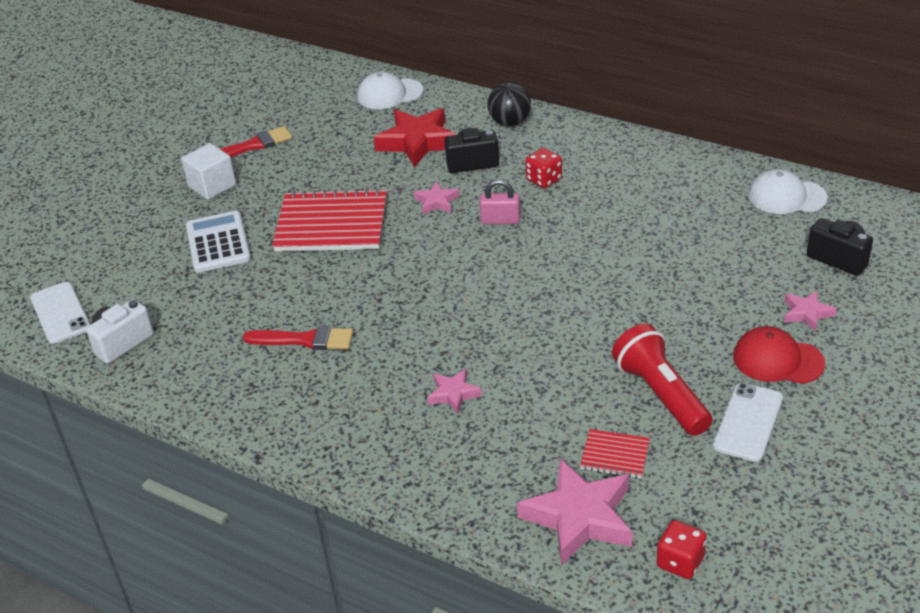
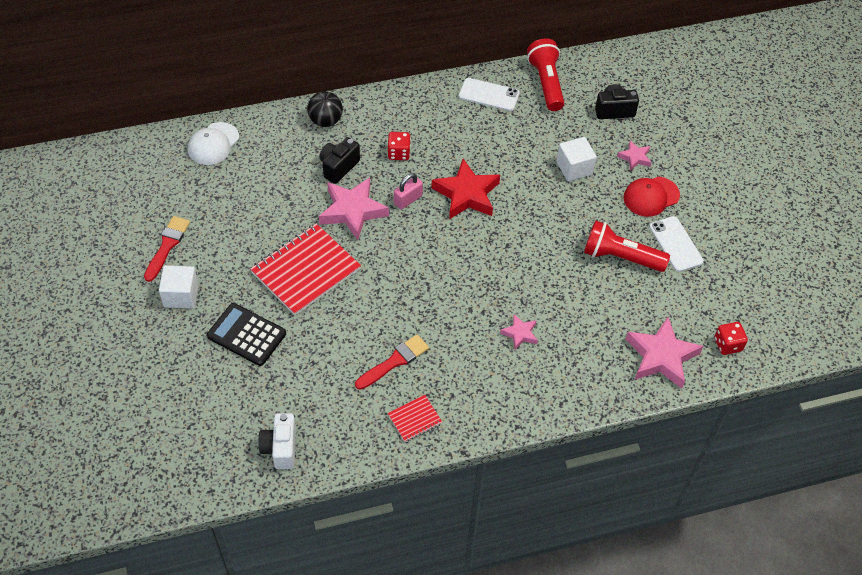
camera: 50 degrees left, 15 degrees up
(60, 313) = (207, 460): white phone -> white phone (489, 95)
(218, 243) = (246, 335): white calculator -> black calculator
(417, 142) = (283, 172): red star -> red star (467, 194)
(437, 202) = (353, 211): pink star -> pink star, size x1.95
(615, 455) = (638, 309): red notebook -> red notebook (415, 419)
(717, 285) = (574, 168): none -> white cube
(786, 197) = (546, 83): white cap -> red flashlight

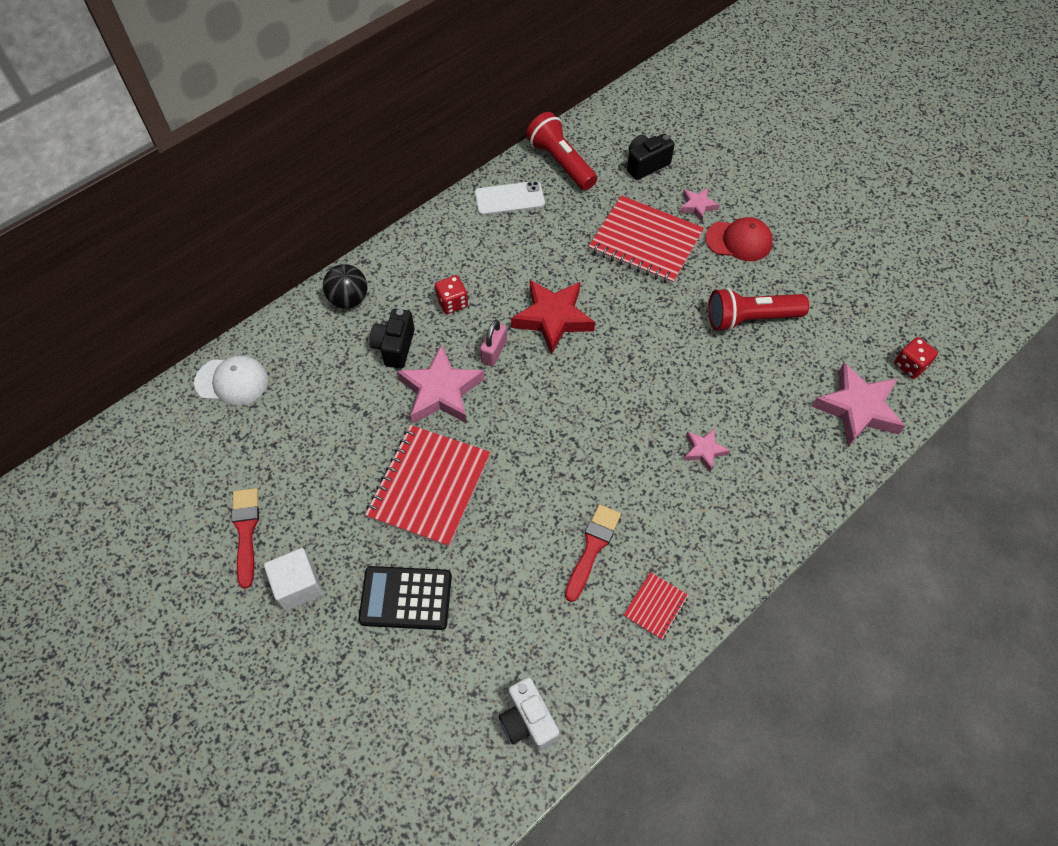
camera: 25 degrees left, 5 degrees up
(213, 144) = (232, 381): white cap -> white cap turned 90 degrees counterclockwise
(574, 168) = (645, 242): white cube -> red notebook
(651, 196) = (739, 241): red cap -> red cap turned 120 degrees counterclockwise
(676, 244) = (794, 281): white phone -> none

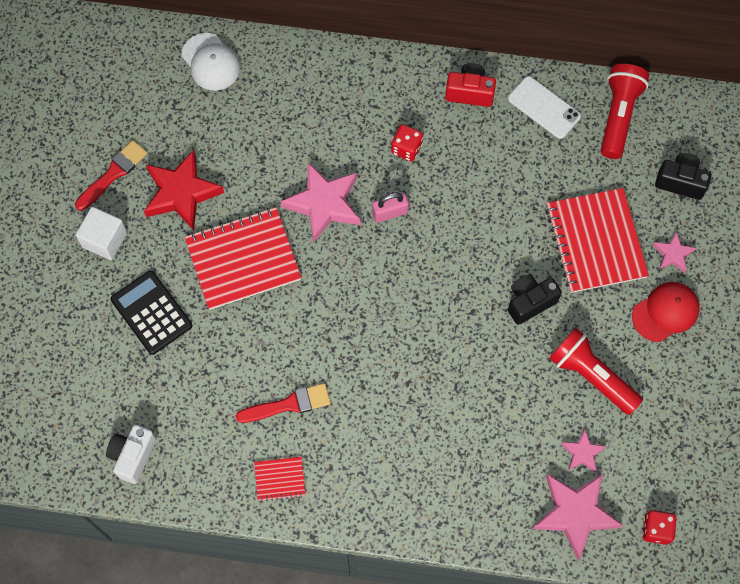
camera: 50 degrees right, 10 degrees up
(349, 299) = (344, 76): black ball -> none
(395, 347) = (332, 142): black camera -> black camera (530, 302)
(450, 232) = (470, 92): none -> red camera
(553, 318) = (458, 230): red star -> red star (181, 193)
(704, 450) = (435, 425): pink star -> pink star (582, 453)
(739, 241) = (665, 312): red cap -> red cap turned 90 degrees counterclockwise

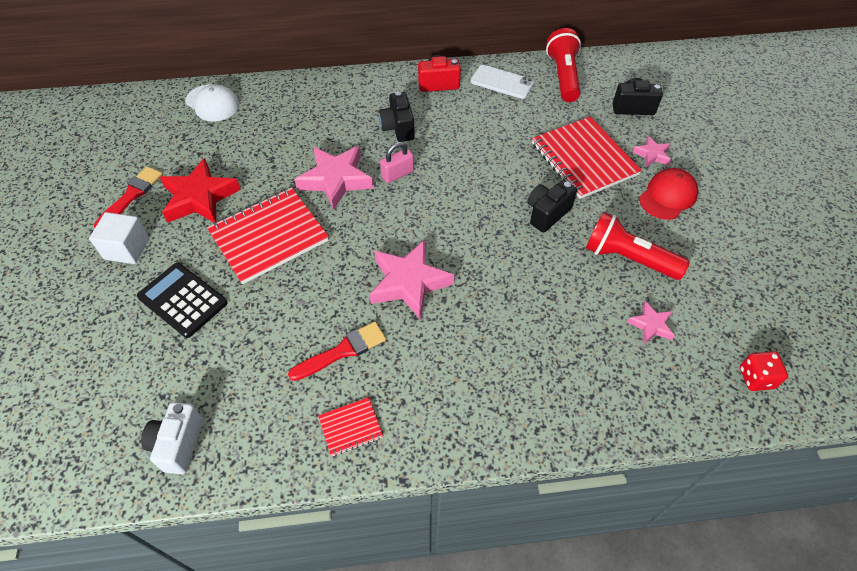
camera: 15 degrees left, 15 degrees down
(406, 148) = (398, 128): red dice -> black camera
(575, 514) = (670, 383): pink star -> pink star (409, 282)

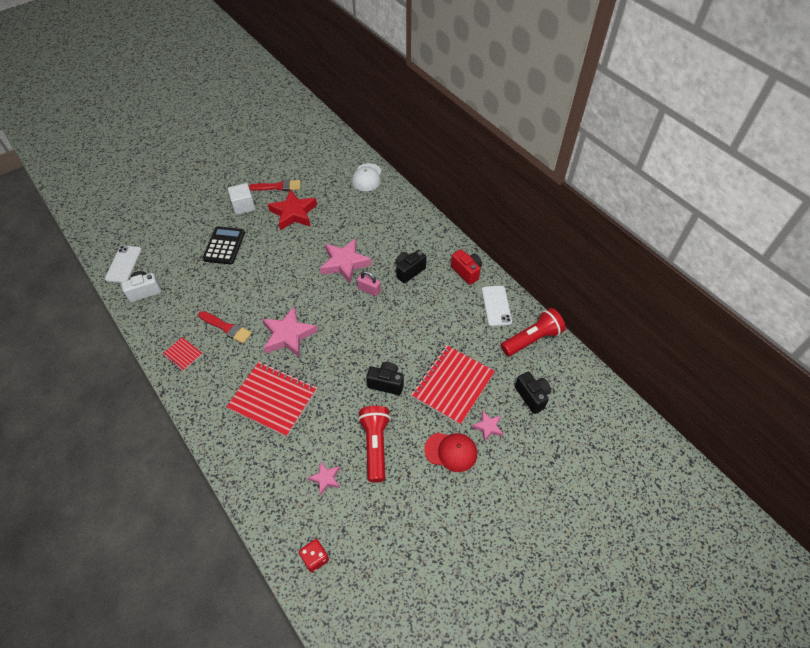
camera: 60 degrees right, 0 degrees up
(88, 460) = (124, 264): none -> white phone
(269, 236) = (284, 256): red notebook -> red notebook (273, 399)

